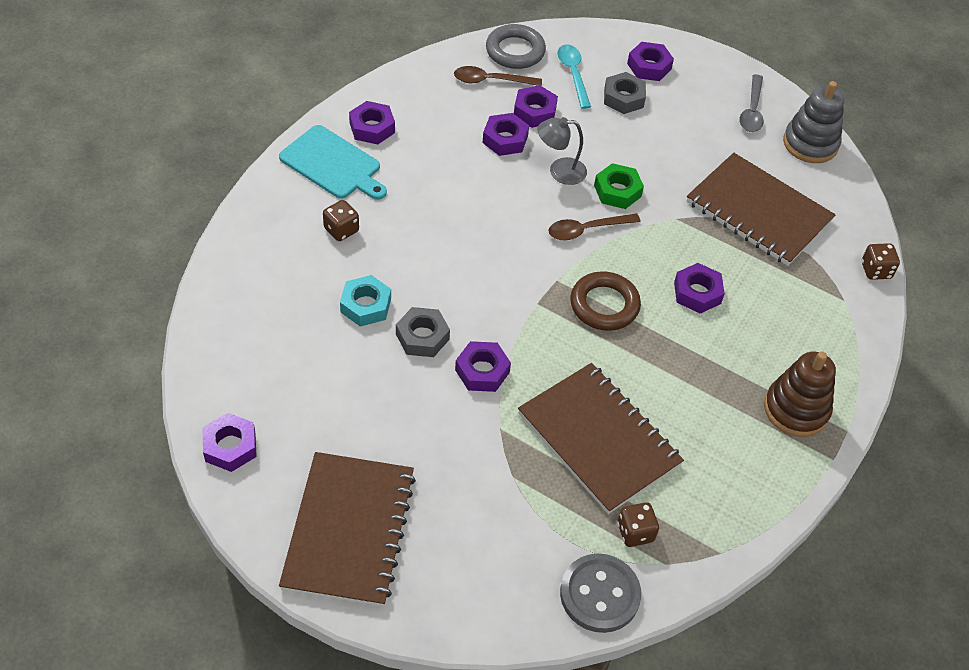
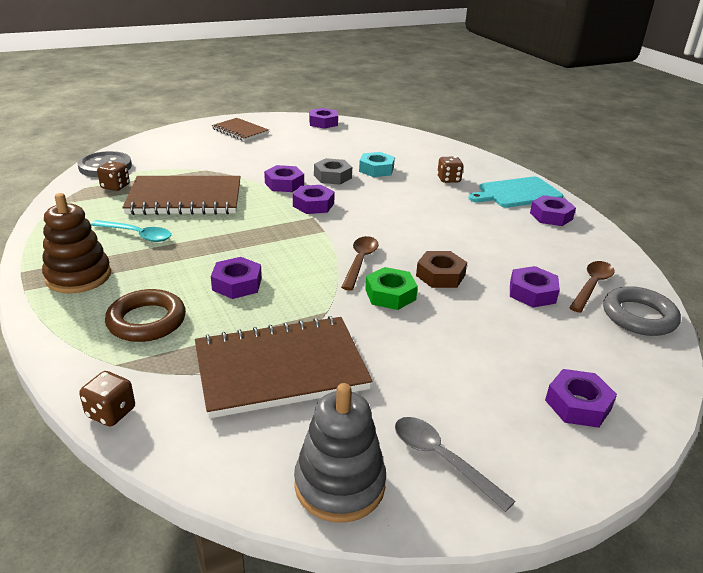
camera: 125 degrees right, 20 degrees down
(349, 530) = (240, 131): brown notebook -> brown notebook, size x0.58
(505, 139) = (501, 264): purple nut -> purple nut (313, 205)
(559, 171) = (440, 275): grey lamp -> brown nut
(573, 74) = (584, 339): turquoise spoon -> turquoise spoon (137, 235)
(604, 305) = (279, 240): brown ring -> brown ring (147, 321)
(623, 98) = (525, 357): grey nut -> none

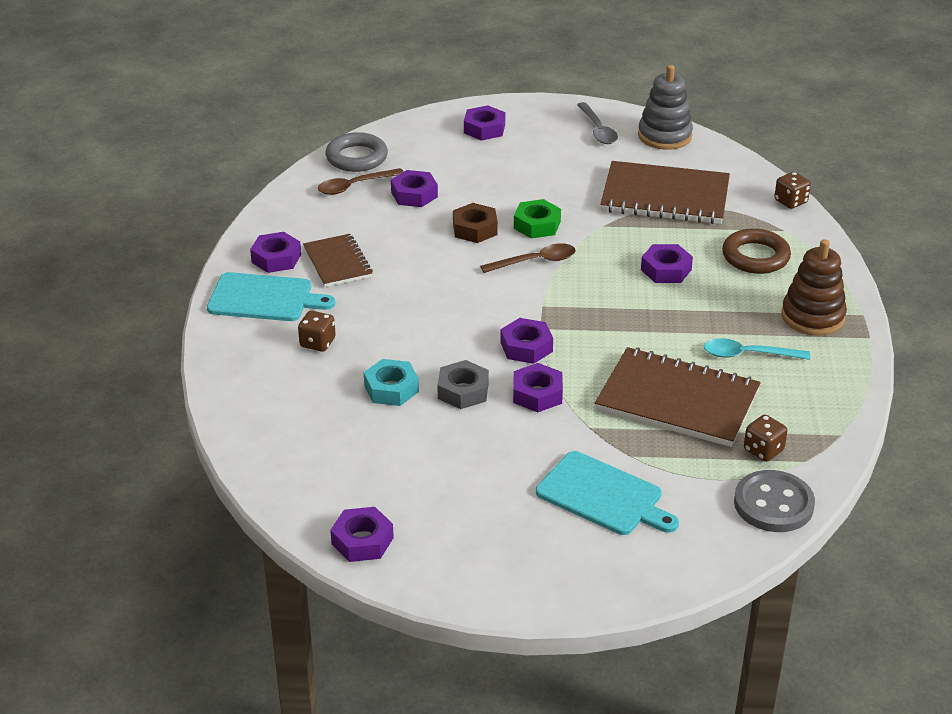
camera: 150 degrees left, 5 degrees up
(137, 235) = (747, 355): turquoise spoon -> turquoise spoon turned 45 degrees counterclockwise
(212, 153) = (603, 496): none -> turquoise cutting board
(240, 131) = (526, 553): brown notebook -> brown notebook (337, 262)
(360, 261) = (535, 261): brown spoon -> brown spoon turned 150 degrees counterclockwise

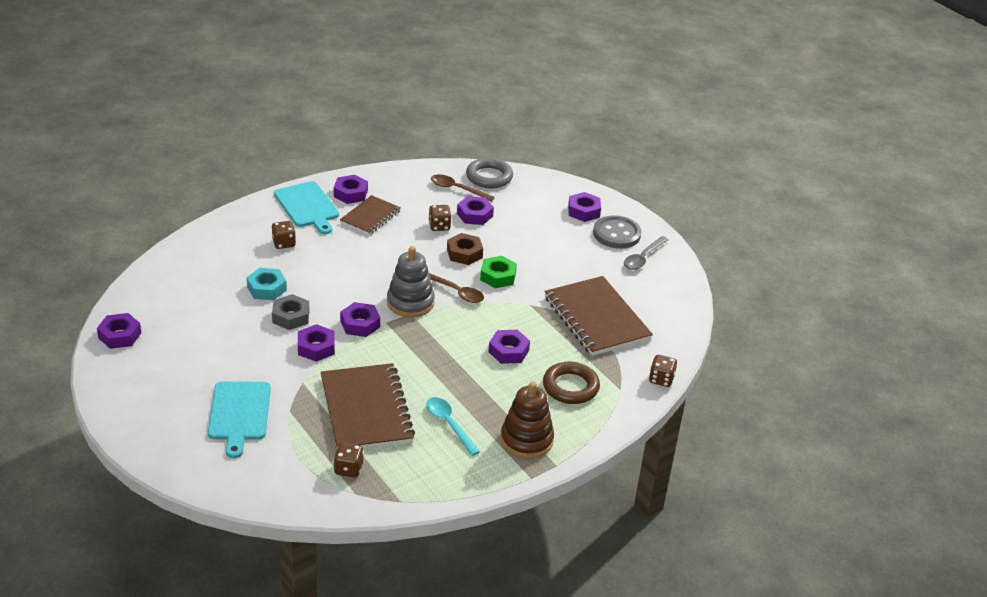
camera: 50 degrees right, 0 degrees up
(408, 225) = (439, 226): none -> brown dice
(664, 136) = (673, 290): grey stacking toy -> grey stacking toy (410, 303)
(773, 504) = (295, 493): grey button -> grey button (616, 234)

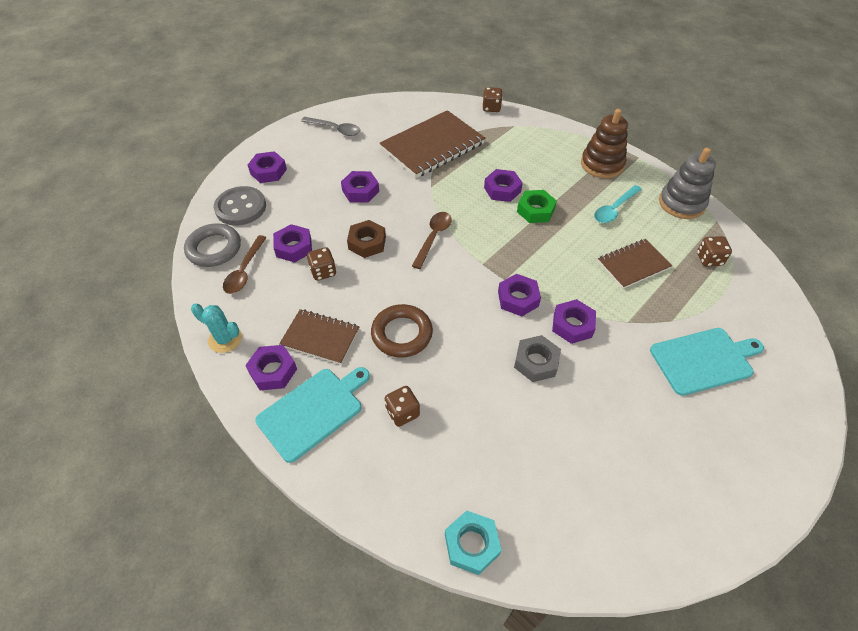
camera: 100 degrees left, 15 degrees up
(120, 335) = (665, 540): purple nut -> purple nut (360, 191)
(267, 288) = (498, 402): turquoise nut -> turquoise nut (472, 544)
(366, 410) = (633, 265): brown notebook -> brown notebook, size x0.58
(390, 176) = (225, 339): none -> turquoise cactus
(410, 303) = (465, 267): grey stacking toy -> grey stacking toy (681, 203)
(498, 276) = (397, 213): green nut -> green nut (535, 210)
(570, 387) = (527, 150): brown ring -> brown ring (402, 334)
(616, 234) = (302, 147): grey button -> grey button (241, 207)

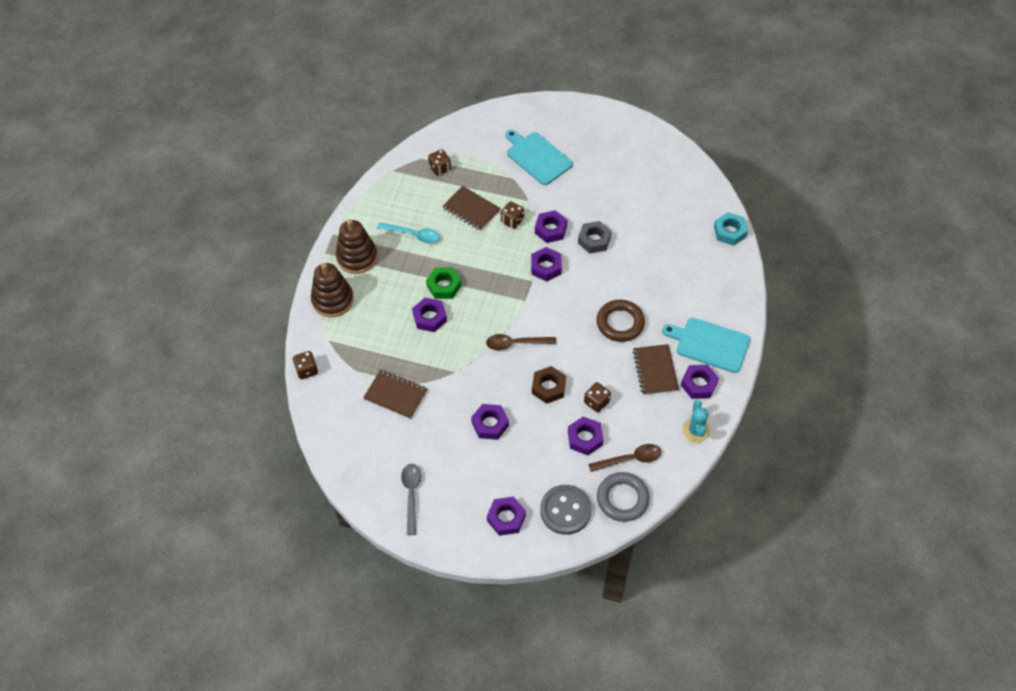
camera: 115 degrees left, 5 degrees up
(402, 412) = (677, 296): brown dice -> brown dice (512, 221)
(432, 146) = (395, 395): brown notebook -> brown notebook, size x0.58
(557, 138) = (333, 300): none -> brown stacking toy
(681, 203) = (383, 194): grey stacking toy -> none

